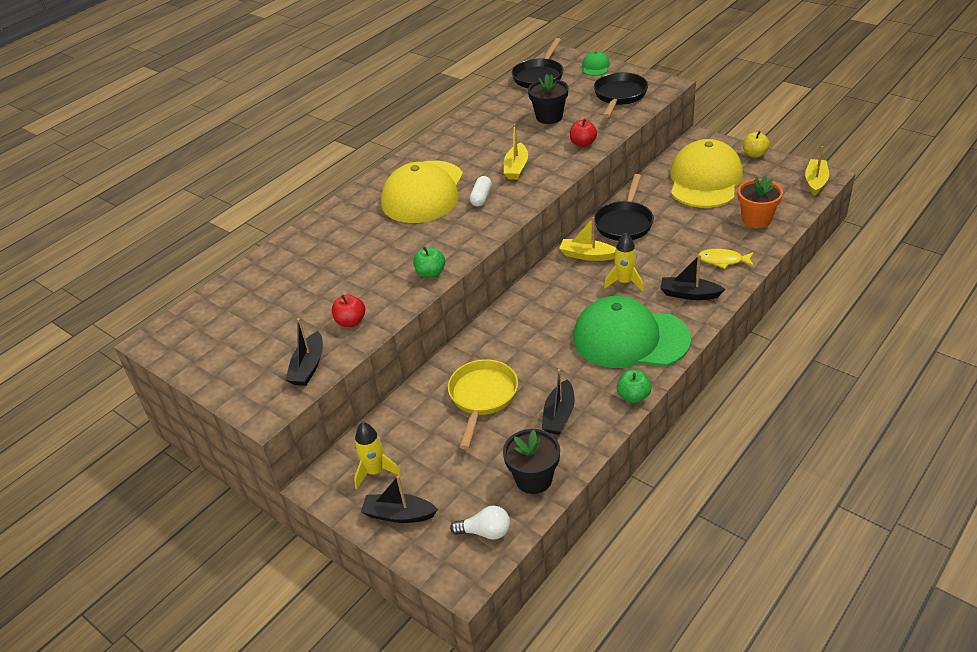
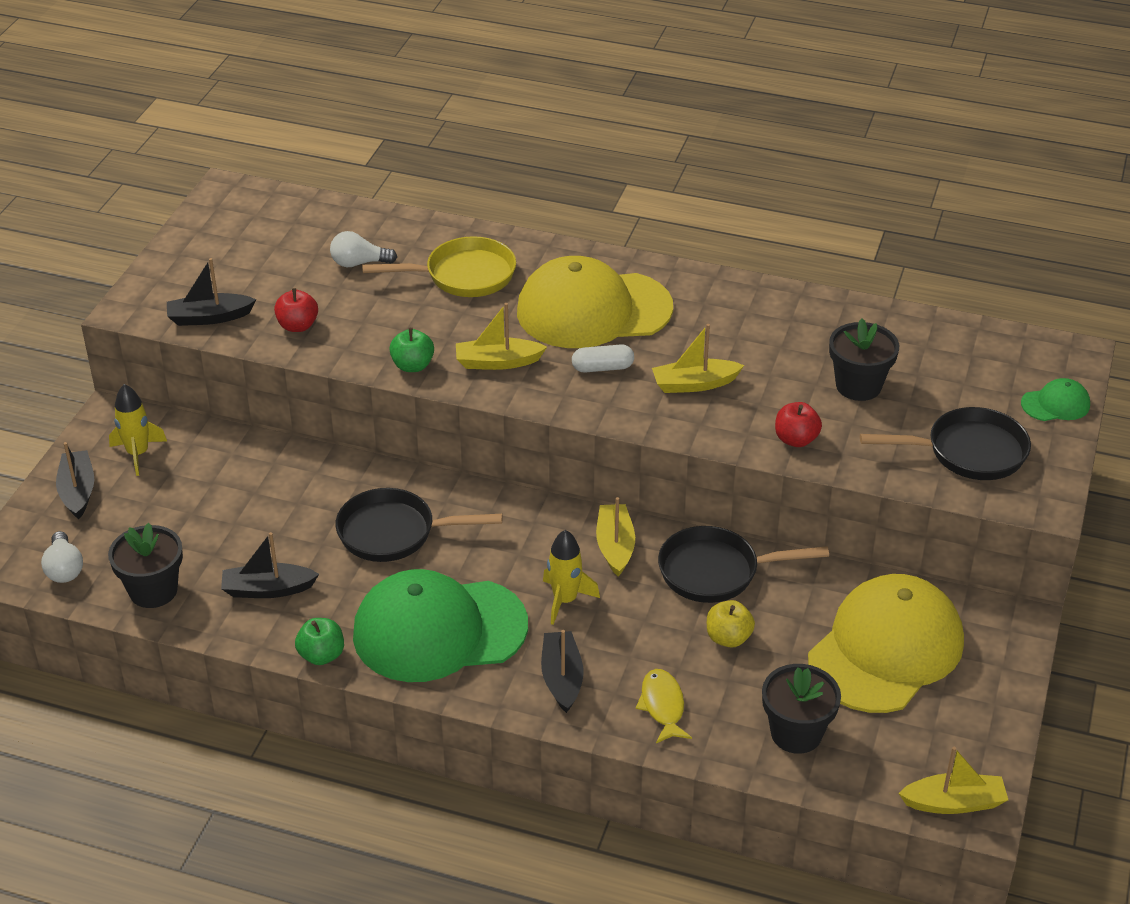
camera: 65 degrees right, 0 degrees up
(300, 283) = (359, 263): none -> white light bulb
(450, 237) = (497, 362): none -> yellow boat
(482, 397) = (282, 511): yellow pan -> yellow pan (463, 275)
(539, 76) = (984, 346): black pan -> black pan (394, 533)
(630, 338) = (439, 630): green cap -> green cap turned 90 degrees counterclockwise
(705, 180) = (886, 649): yellow cap -> yellow cap turned 45 degrees counterclockwise
(754, 154) = (1004, 705): yellow apple -> yellow apple (728, 638)
(756, 219) = (796, 733): orange flower pot -> black flower pot

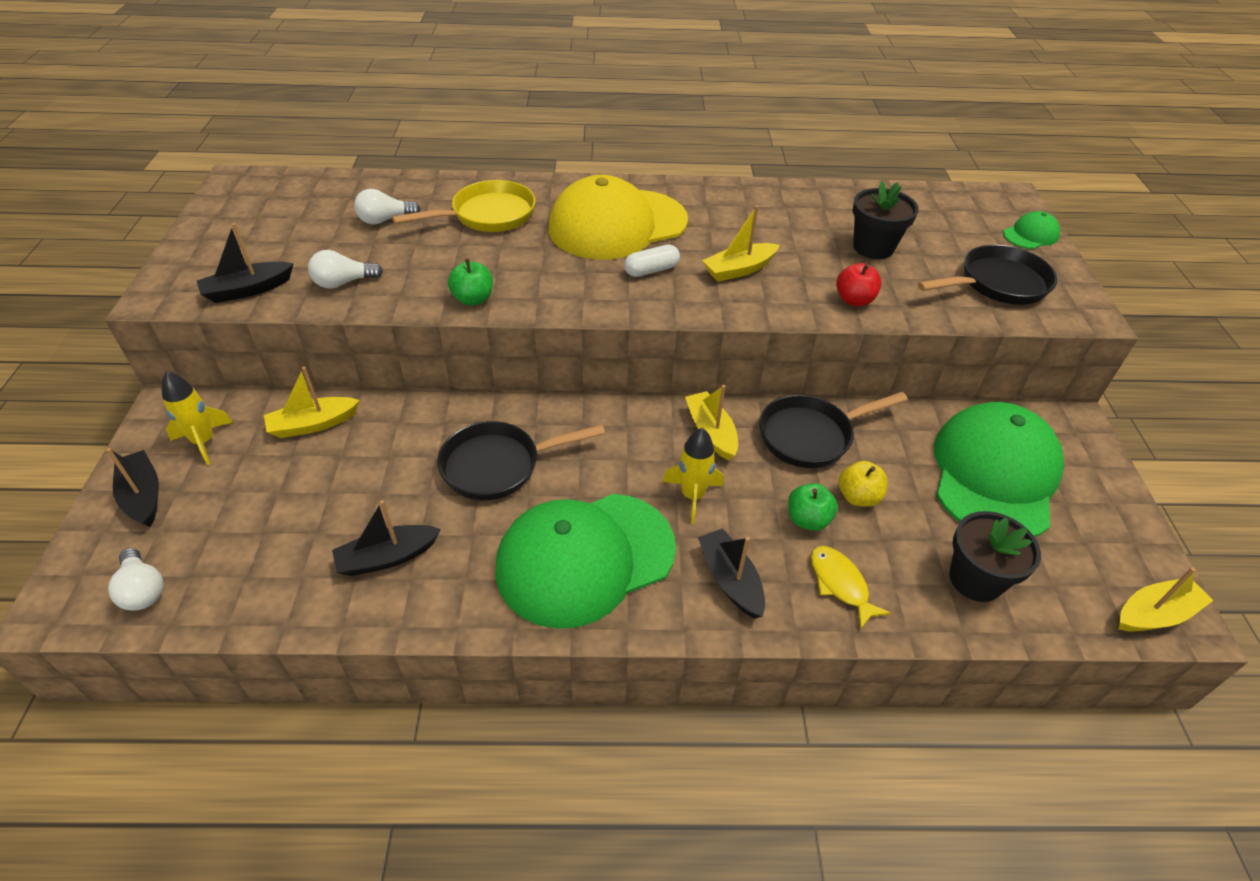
camera: 20 degrees left, 5 degrees up
(153, 590) = (256, 590): black flower pot -> none
(297, 326) = (343, 283): red apple -> white light bulb
(321, 655) = (472, 620): green apple -> green apple (808, 519)
(497, 362) = (553, 282): yellow boat -> yellow boat (313, 424)
(886, 649) = (994, 474): yellow cap -> green cap

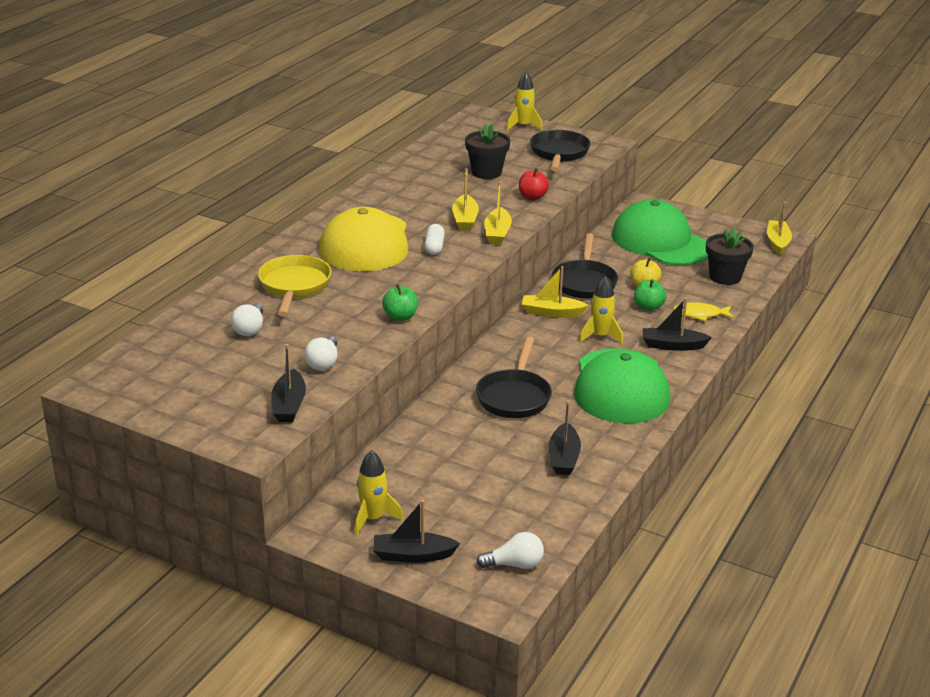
camera: 60 degrees left, 15 degrees down
(313, 424) = (400, 464): yellow boat -> yellow boat (497, 233)
(1030, 235) = (523, 126): green cap -> yellow rocket

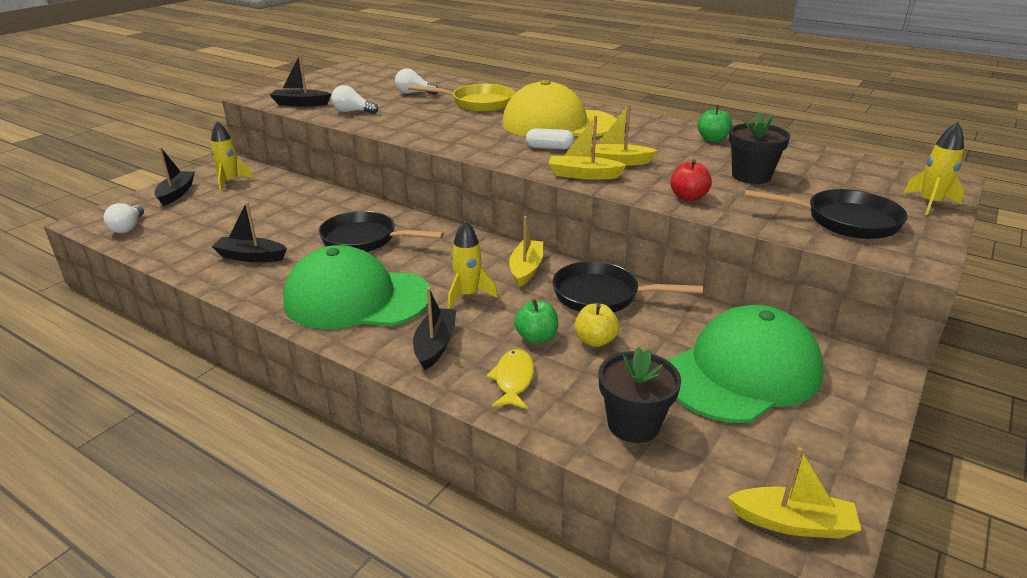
camera: 95 degrees right, 0 degrees up
(400, 317) = (413, 134): green apple -> green apple (712, 139)

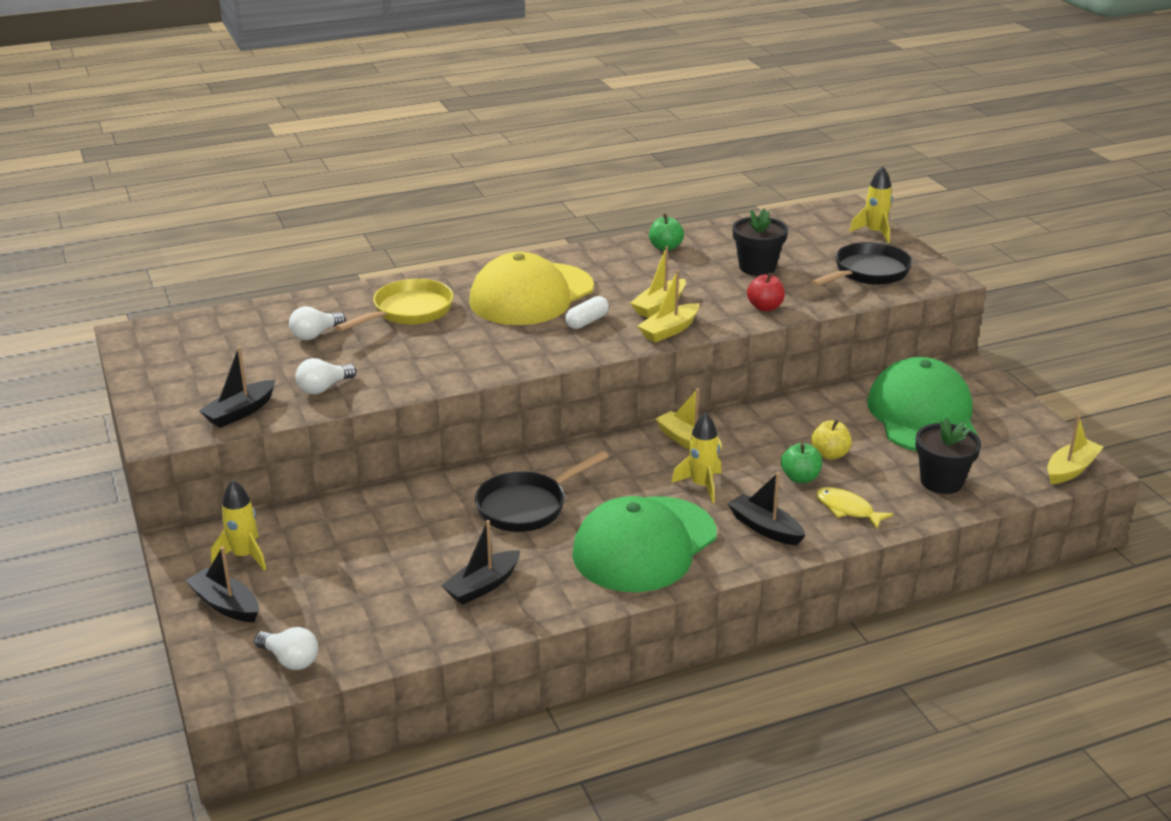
camera: 55 degrees left, 0 degrees up
(602, 296) = (770, 424): black pan -> none

